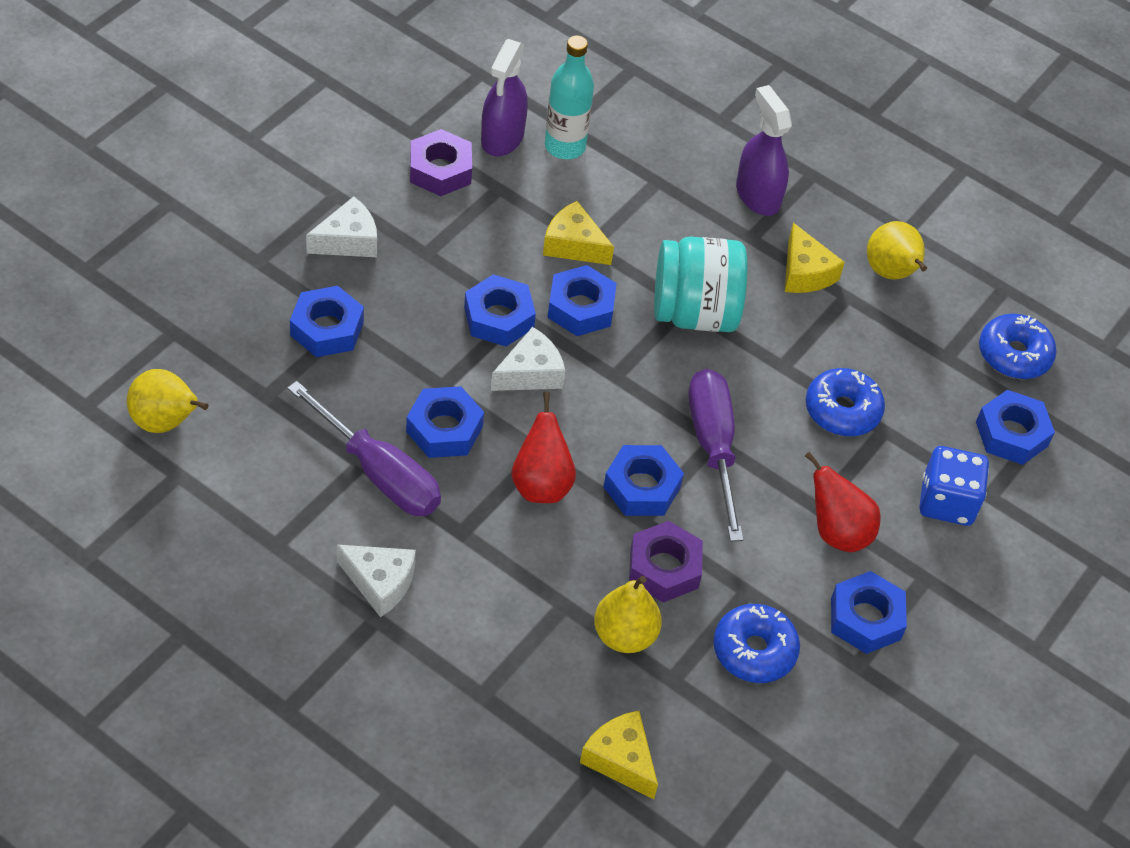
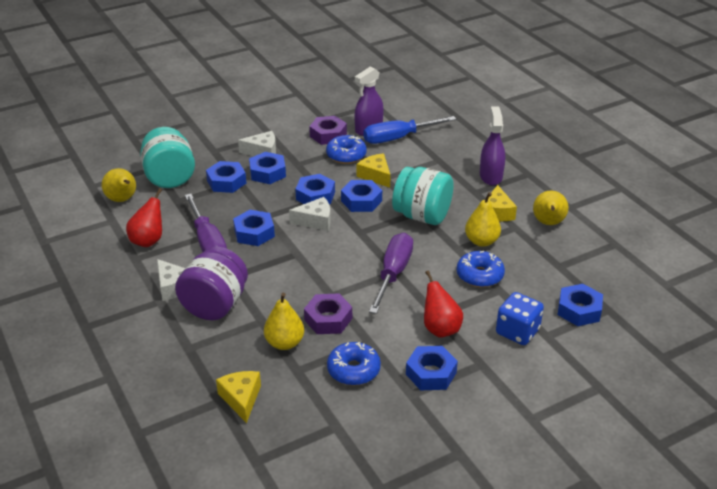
camera: 30 degrees right, 15 degrees down
(218, 347) = (170, 177): none -> turquoise jar
(472, 598) = (215, 305): none -> purple jar
(541, 484) = (287, 267): red pear -> red pear (148, 240)
(565, 146) = (398, 138): turquoise bottle -> blue screwdriver
(642, 487) = (341, 281): blue nut -> blue nut (267, 173)
(811, 340) = (481, 241): none -> yellow pear
(1014, 355) = (603, 274): blue donut -> blue donut (346, 155)

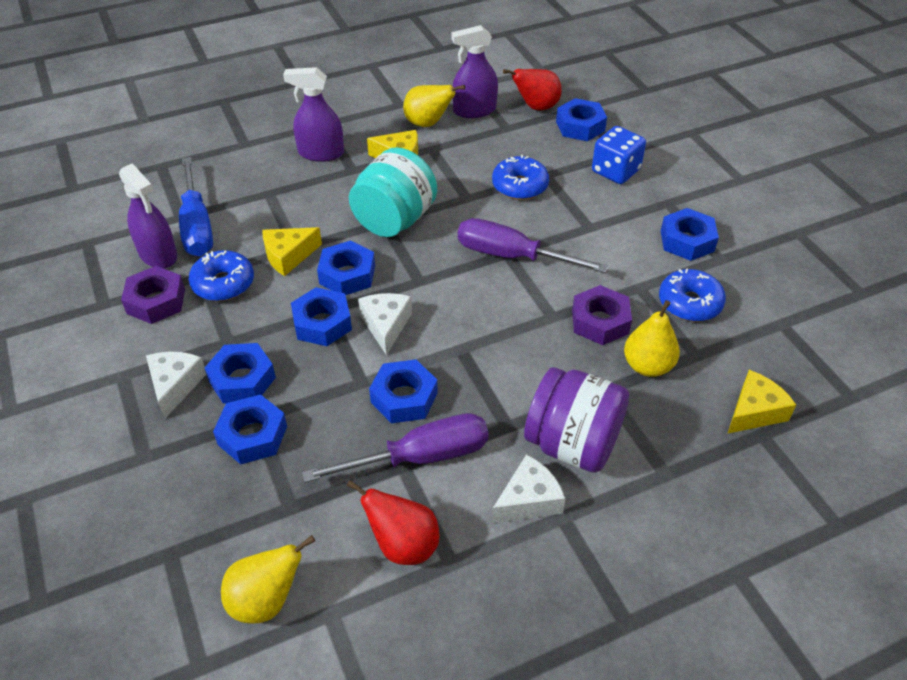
camera: 85 degrees left, 10 degrees up
(170, 177) = (212, 523): turquoise jar -> none
(241, 399) = (754, 411): yellow cheese -> yellow cheese turned 150 degrees clockwise
(440, 329) = (613, 226): red pear -> red pear (536, 107)
(481, 241) = (455, 177): yellow pear -> none
(577, 247) = (474, 110): none -> purple spray bottle

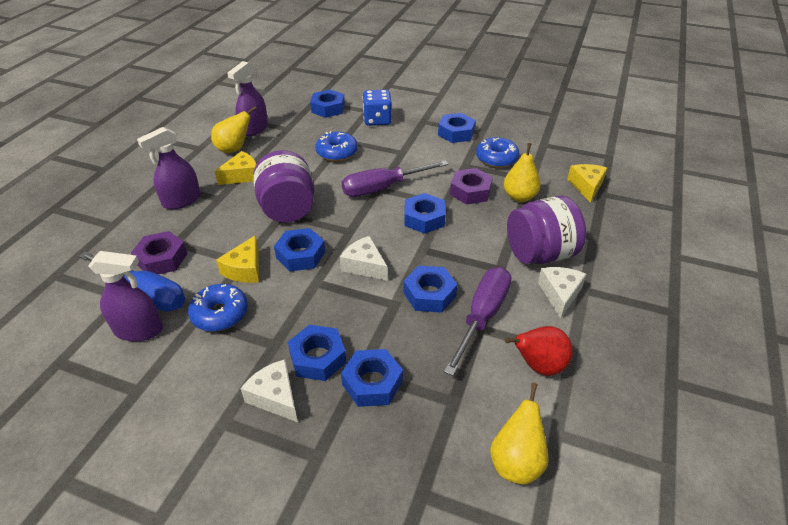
camera: 45 degrees left, 5 degrees down
(156, 301) = (181, 358): purple nut -> purple nut (162, 259)
(322, 323) = (324, 290): blue nut -> blue nut (424, 218)
(394, 220) = (287, 209): turquoise jar -> purple jar
(536, 107) = (289, 111): red pear -> none

